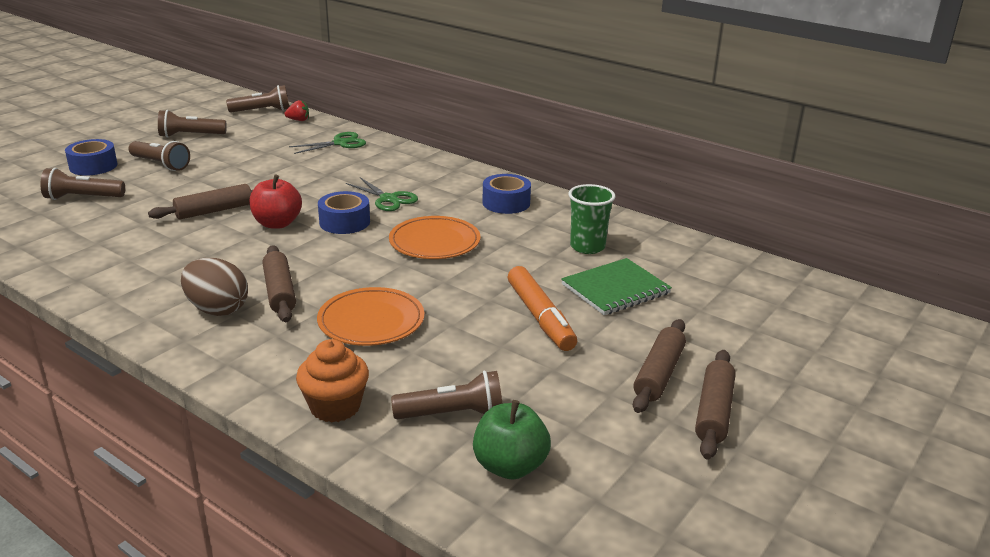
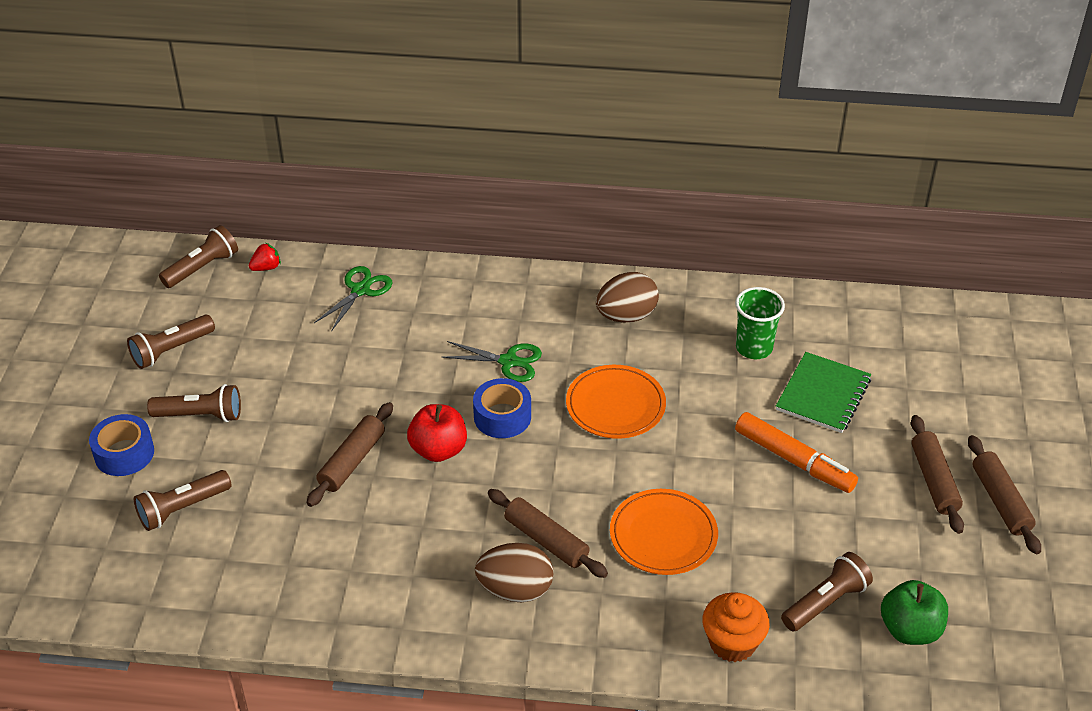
camera: 30 degrees left, 15 degrees up
(506, 203) = (626, 316): blue tape -> brown egg

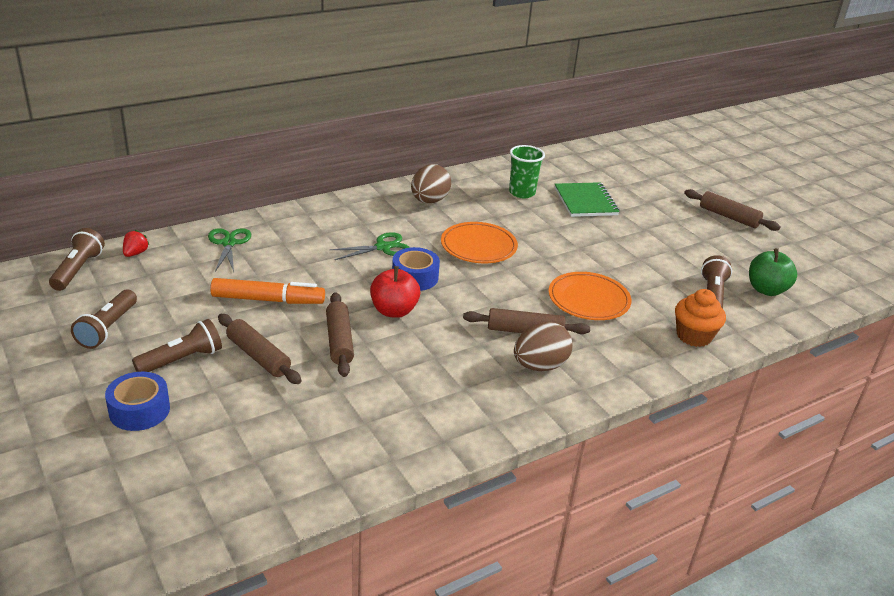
camera: 40 degrees left, 10 degrees down
(182, 509) = (235, 425): brown flashlight -> none
(794, 460) = (610, 236): orange marker -> orange marker (268, 300)
(933, 480) = (688, 220): brown rolling pin -> brown rolling pin (258, 356)

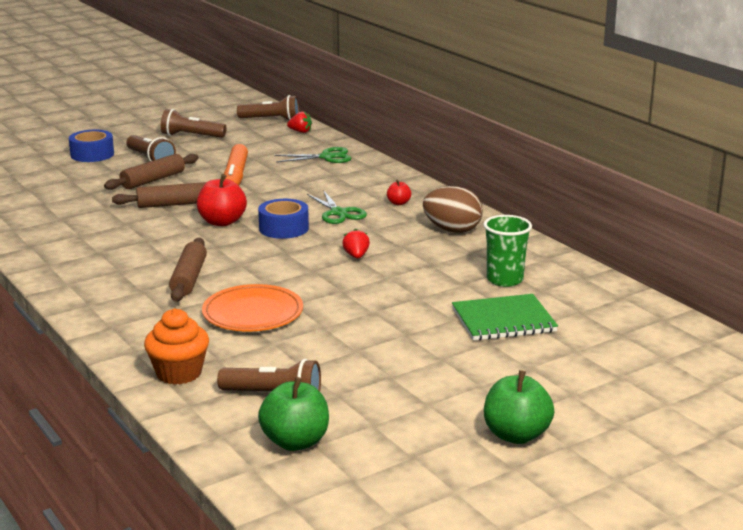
camera: 90 degrees right, 10 degrees down
(365, 217) = (398, 203): none -> red apple
(478, 246) = (356, 256): orange plate -> red strawberry
(539, 366) = (128, 285): brown egg -> none
(728, 217) = (516, 435): brown rolling pin -> green apple

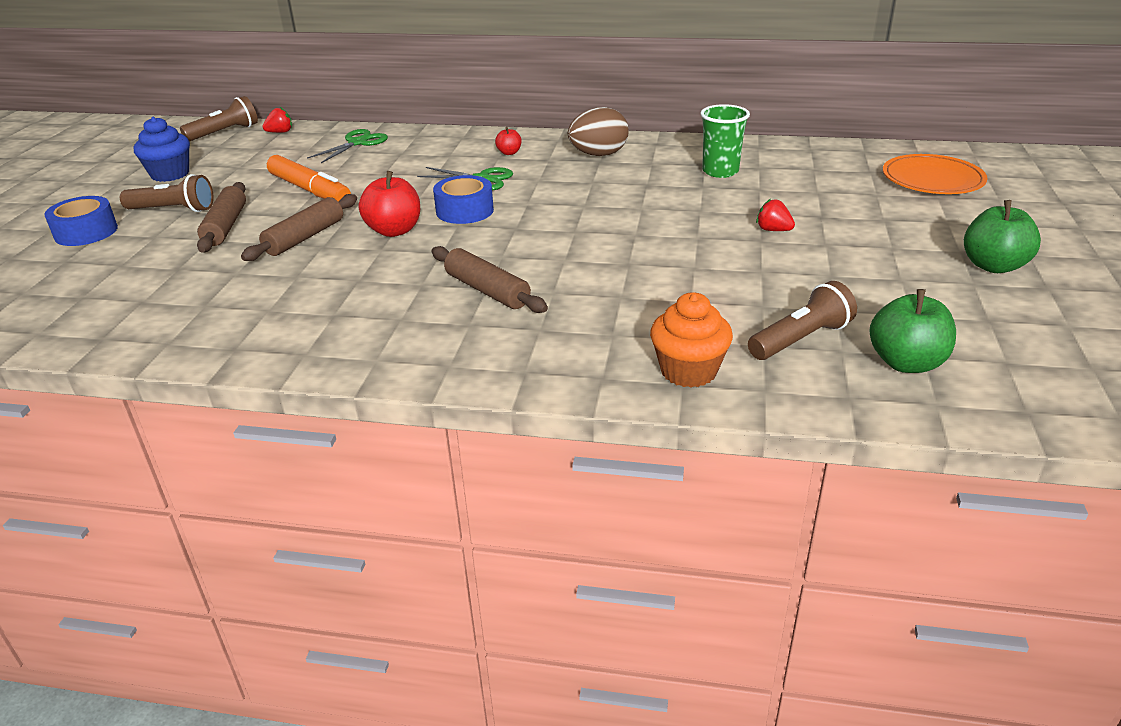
camera: 45 degrees left, 10 degrees up
(191, 136) = (170, 174): brown flashlight -> blue cupcake
(253, 313) = (616, 288): orange plate -> orange plate (932, 179)
(356, 256) = (579, 204): red strawberry -> red strawberry (773, 230)
(503, 320) = (790, 198): green notebook -> none

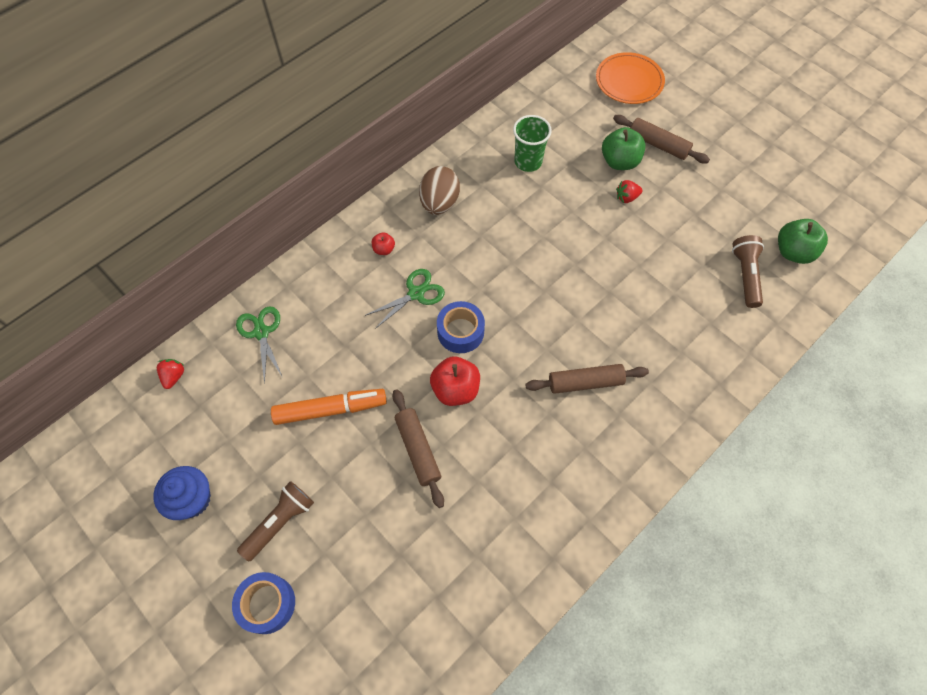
camera: 55 degrees left, 30 degrees up
(225, 132) = (126, 419): brown flashlight -> none
(225, 226) = (349, 495): brown rolling pin -> brown rolling pin (658, 145)
(688, 371) = (740, 342): orange cupcake -> none
(993, 266) = (738, 144): green apple -> green apple (619, 161)

